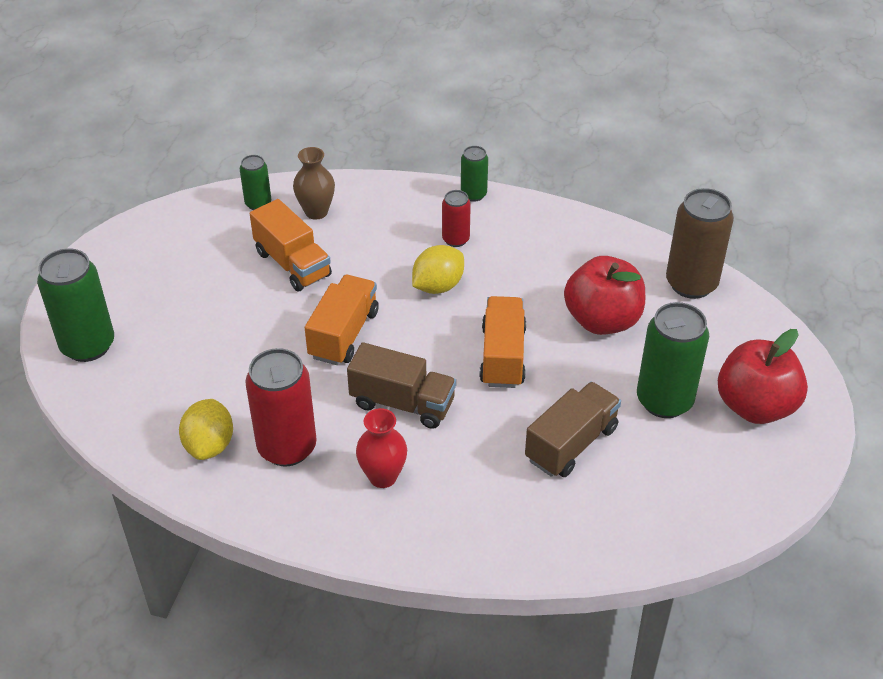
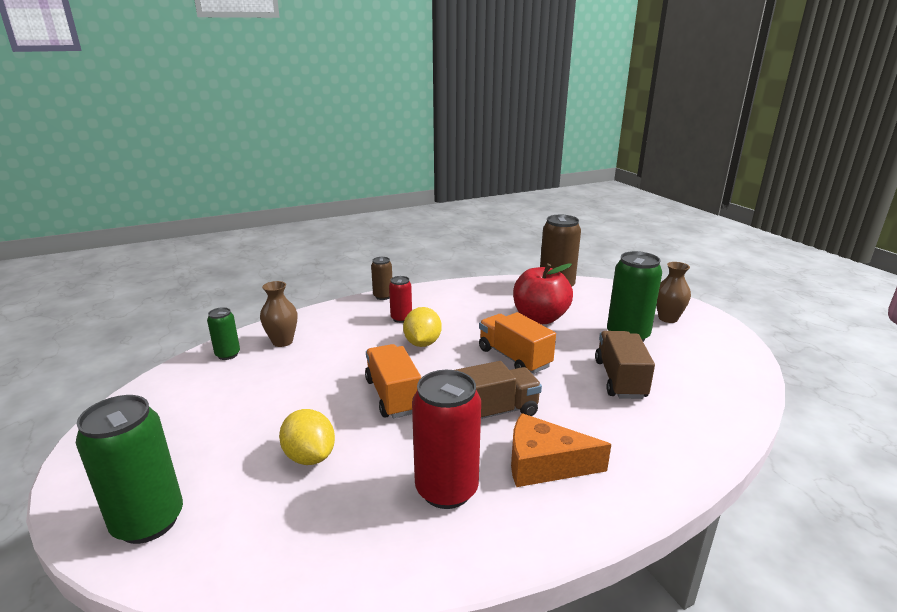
camera: 40 degrees left, 20 degrees down
(209, 445) = (375, 530): yellow lemon -> yellow lemon (310, 456)
(292, 264) = (299, 375): orange truck -> none
(383, 477) = (544, 464): red vase -> orange cheese
(473, 194) = (383, 296): green can -> brown can
(755, 406) = (668, 318): red apple -> brown vase

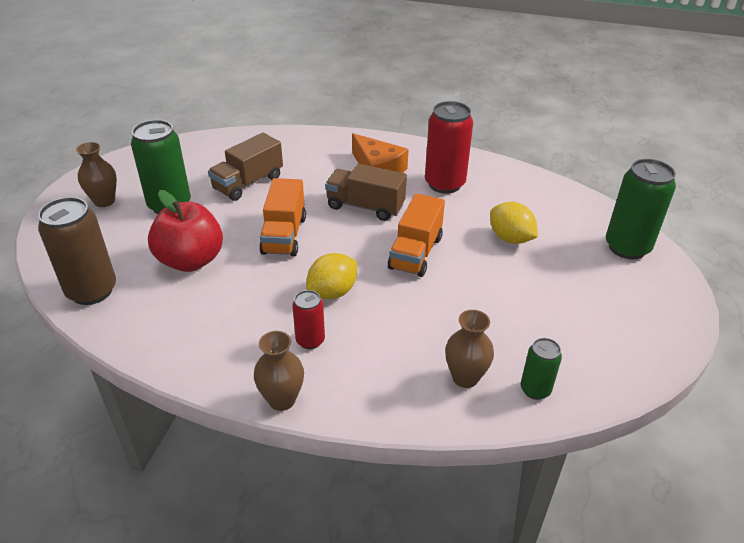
camera: 140 degrees left, 15 degrees up
(310, 456) = (510, 238): yellow lemon -> yellow lemon turned 45 degrees counterclockwise
(383, 296) = (282, 399): brown can -> brown vase

